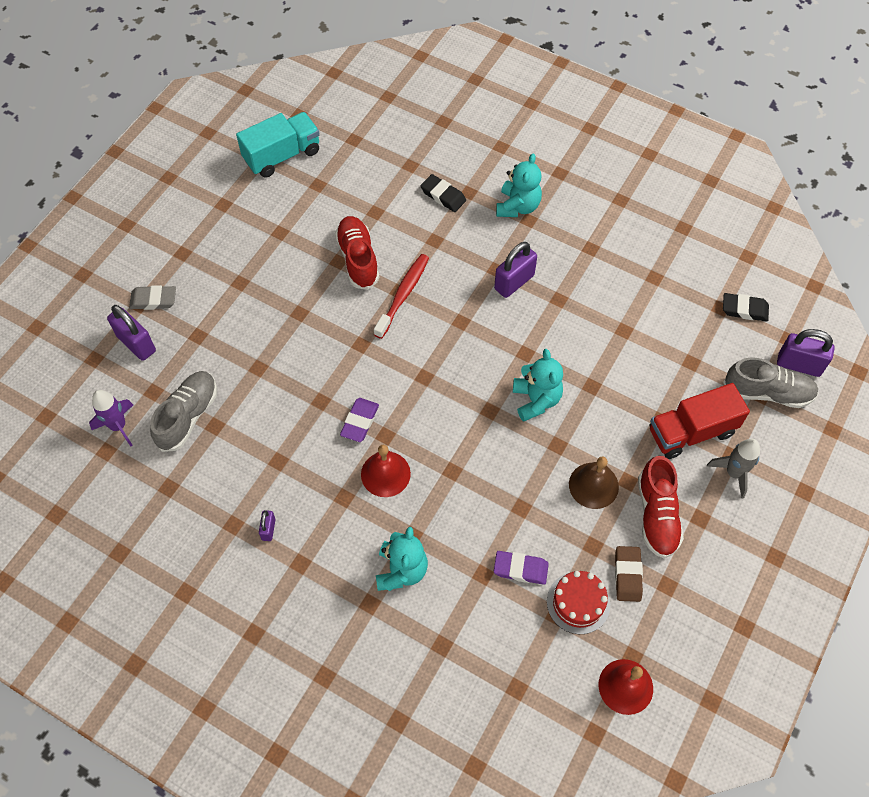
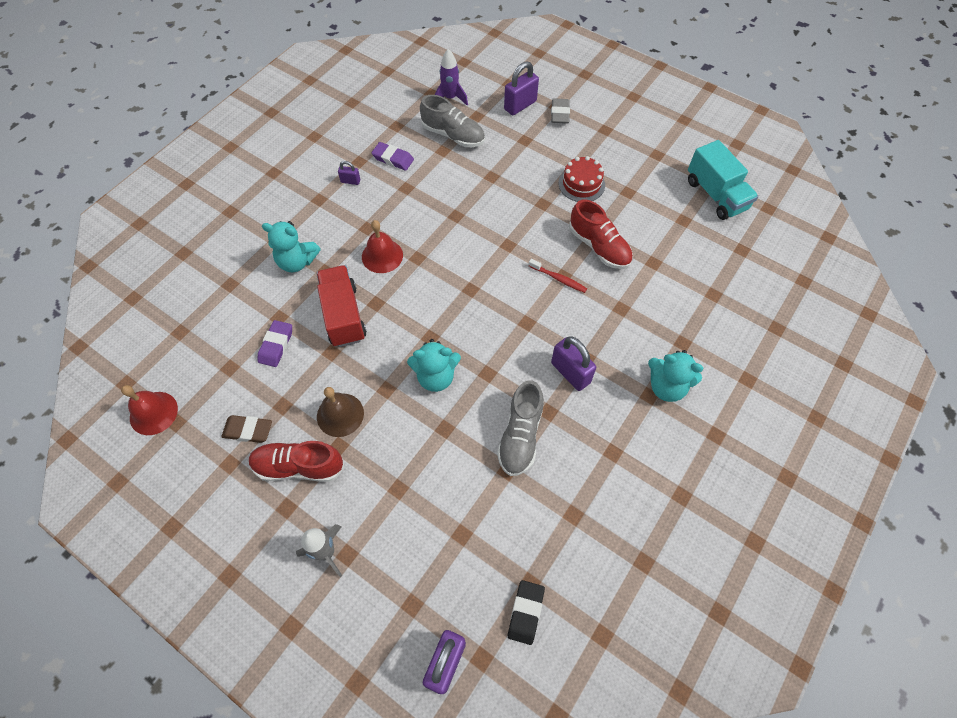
camera: 95 degrees right, 0 degrees up
(358, 259) = (599, 247): red shoe -> red shoe turned 60 degrees clockwise
(359, 421) = (433, 241): purple eraser -> purple eraser (393, 159)
(403, 295) = (558, 279): red toothbrush -> red toothbrush, size x0.65
(443, 195) = (677, 320): black eraser -> none
(578, 602) = (235, 386): red cake -> red cake (581, 184)
(691, 432) = (380, 518): red truck -> red truck (343, 315)
(767, 392) = (414, 614): grey shoe -> grey shoe (520, 436)

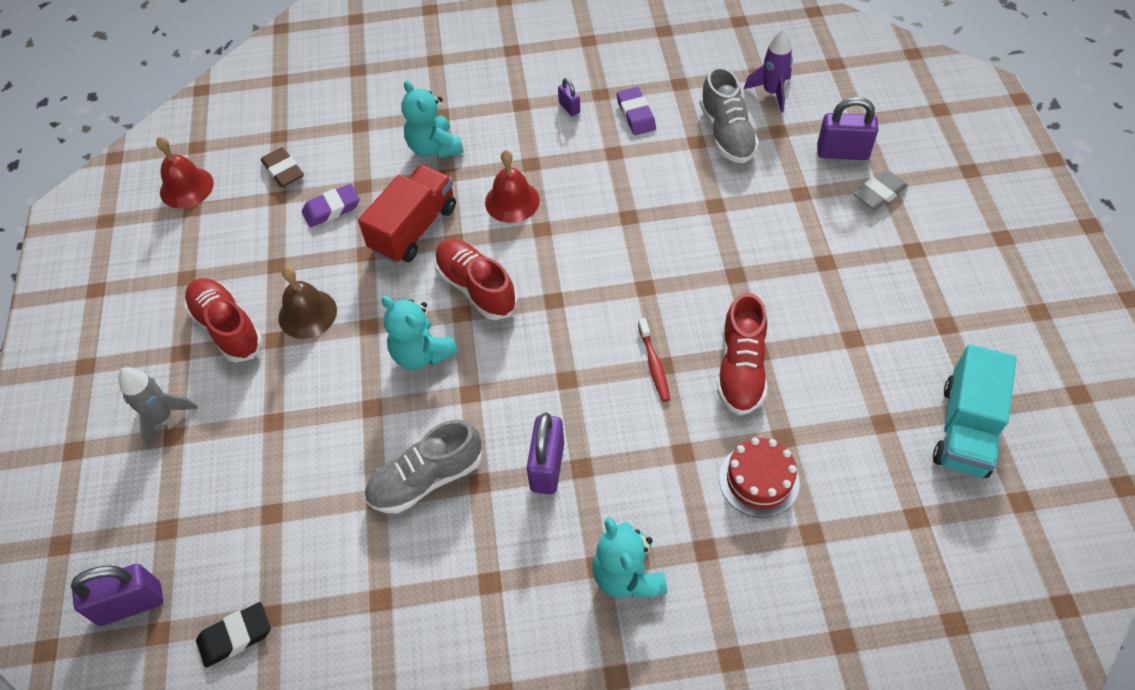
camera: 50 degrees right, 5 degrees down
(248, 430) = (229, 262): brown eraser -> brown eraser (283, 171)
(421, 317) = (476, 288): none -> red shoe
(581, 184) = (807, 287): red cake -> red cake (759, 480)

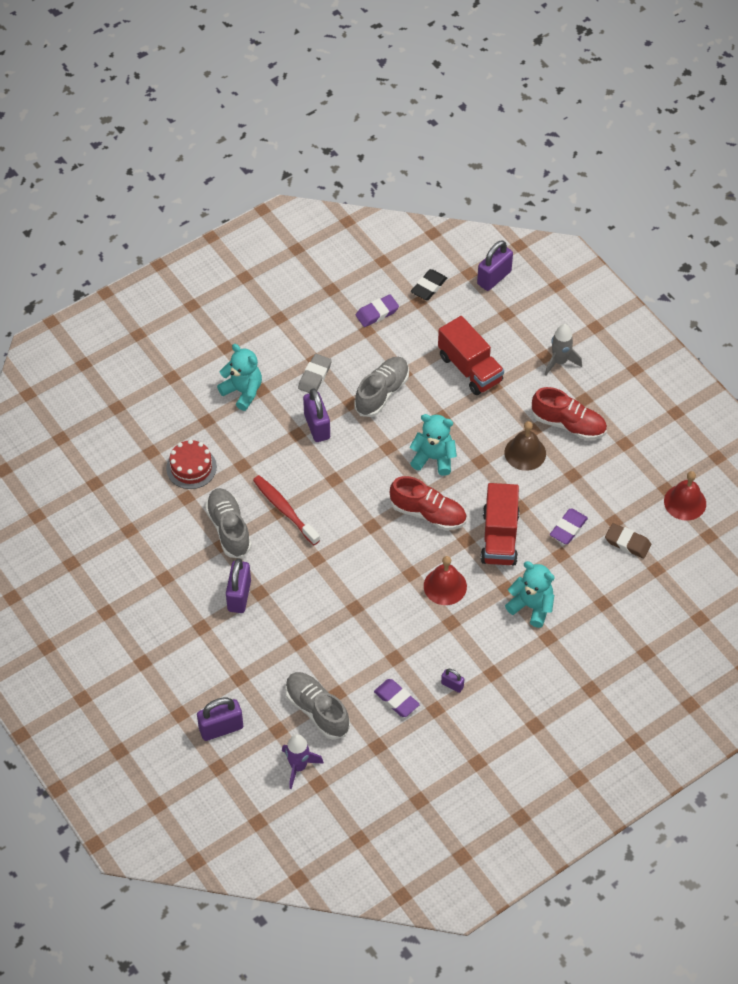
camera: 150 degrees right, 0 degrees up
(283, 462) = (470, 368): none -> red truck
(344, 625) = (377, 313): none -> purple eraser
(654, 364) = (284, 509): red toothbrush -> red toothbrush, size x1.54
(741, 368) = (229, 529): red shoe -> grey shoe
(763, 280) = (239, 596): none -> purple padlock
(879, 193) = (181, 701): grey eraser -> grey eraser (315, 376)
(965, 428) = (78, 546): turquoise truck -> none

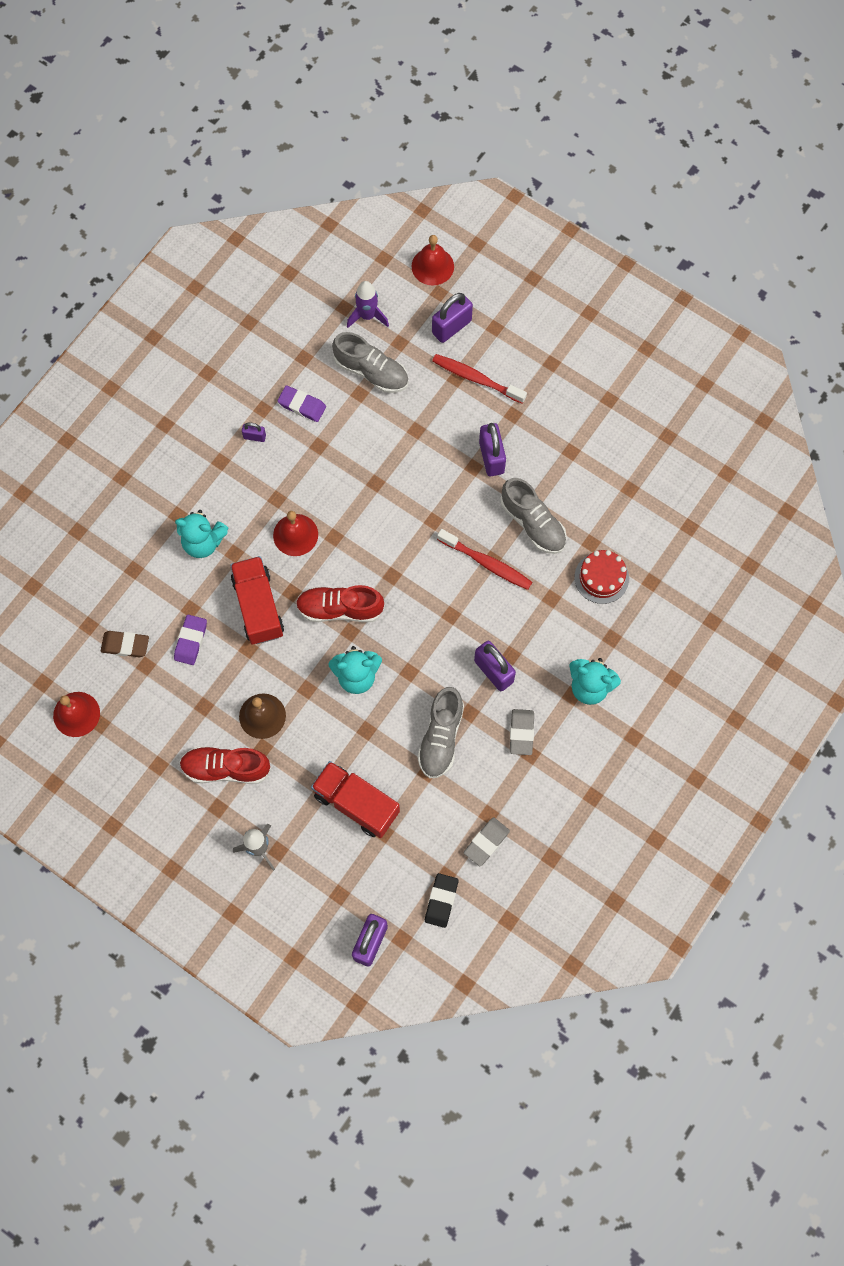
camera: 160 degrees right, 15 degrees up
(212, 796) = (432, 266): none -> red bell
(220, 671) = (476, 379): none -> red toothbrush
(377, 313) = (486, 842): purple eraser -> grey eraser

